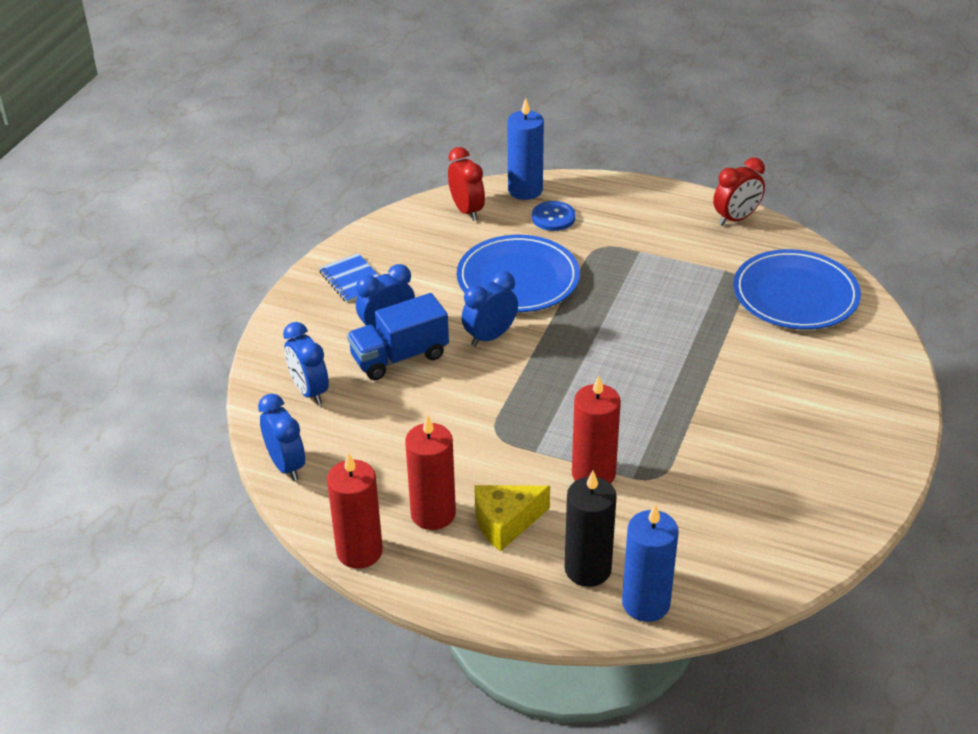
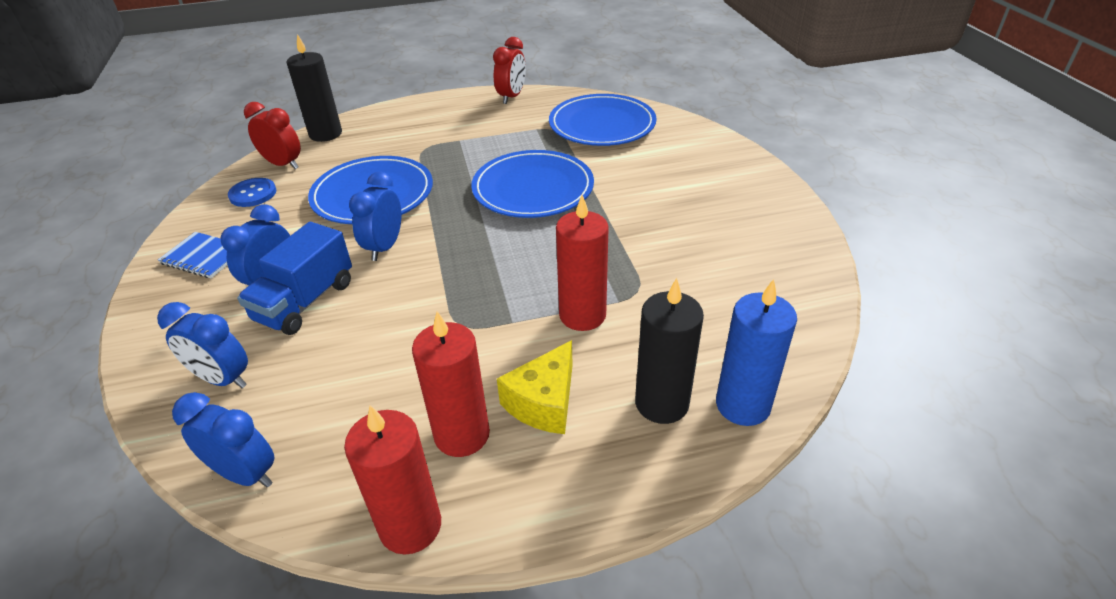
camera: 35 degrees left, 0 degrees up
(525, 190) = (325, 134): blue candle -> black candle
(553, 217) = (366, 143): blue button -> blue button (253, 194)
(660, 337) = (533, 189): none -> blue plate

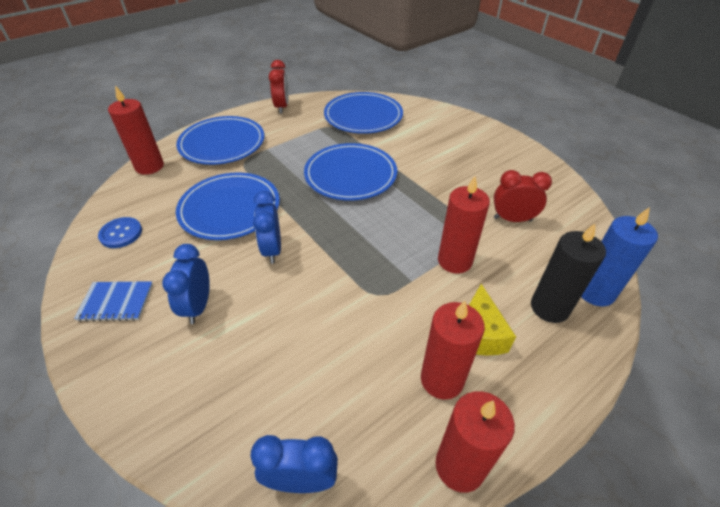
camera: 25 degrees left, 5 degrees up
(222, 379) = (218, 406): blue clock -> none
(283, 164) = (130, 201): red clock -> red clock (512, 219)
(305, 301) = (240, 314): blue truck -> none
(325, 134) = (149, 166): black candle -> red candle
(415, 125) = (222, 144): none -> blue plate

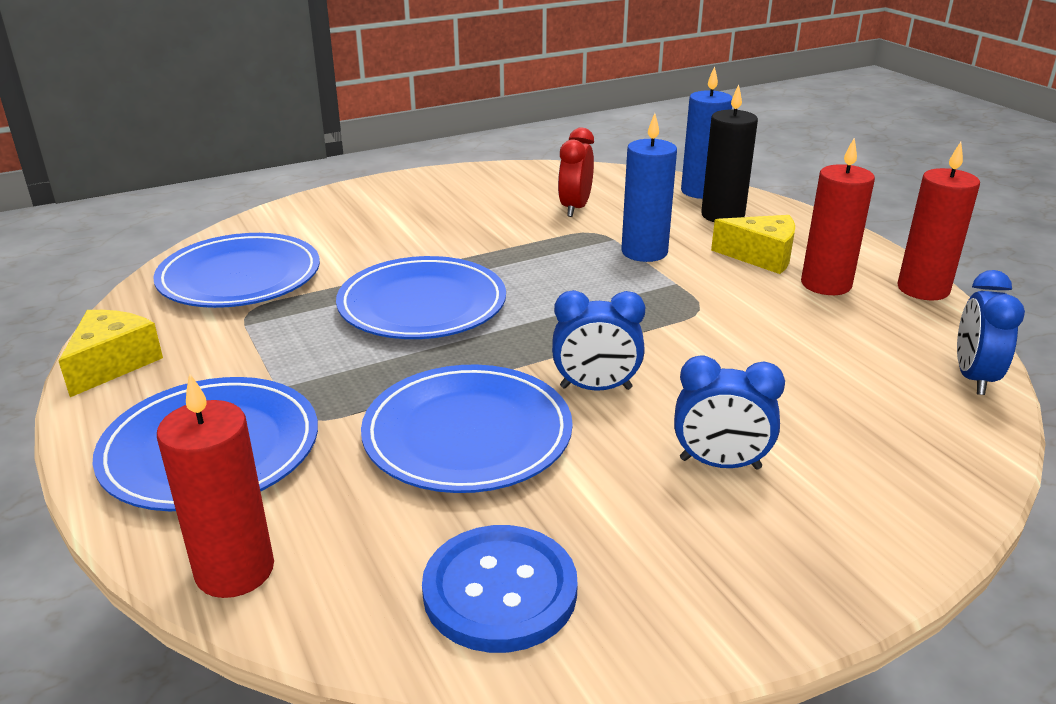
camera: 80 degrees left, 15 degrees down
(116, 302) = (710, 569): blue notebook -> none
(121, 233) = (500, 591): blue button -> blue button, size x1.59
(282, 107) = (113, 364): red clock -> yellow cheese
(454, 261) = (644, 252): red candle -> blue candle

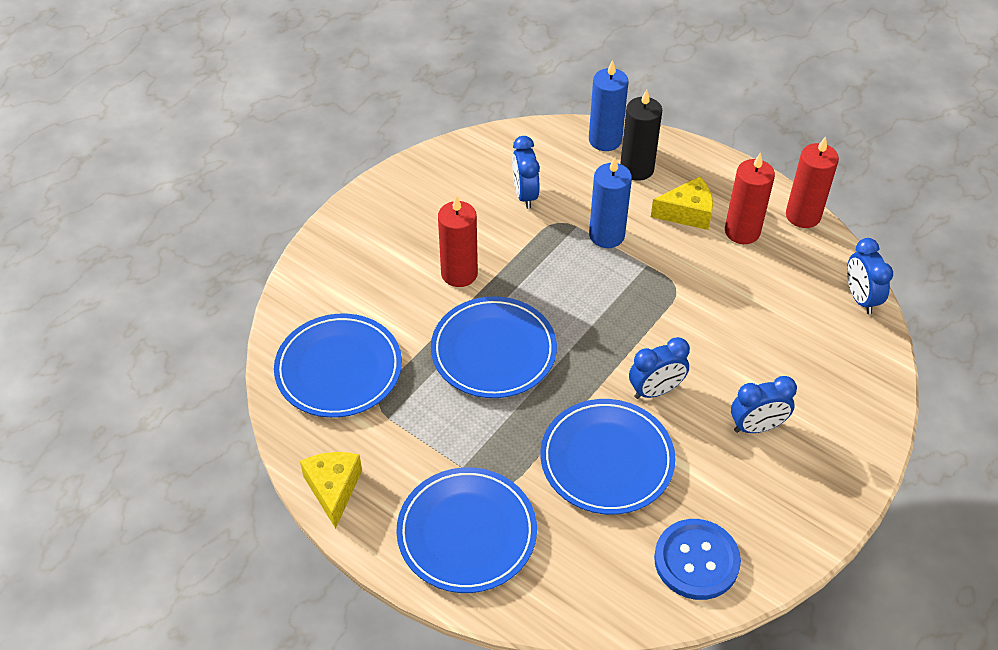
camera: 25 degrees left, 20 degrees up
(235, 570) = (555, 606): red candle -> red candle (459, 273)
(575, 208) = (525, 195): red clock -> blue clock

